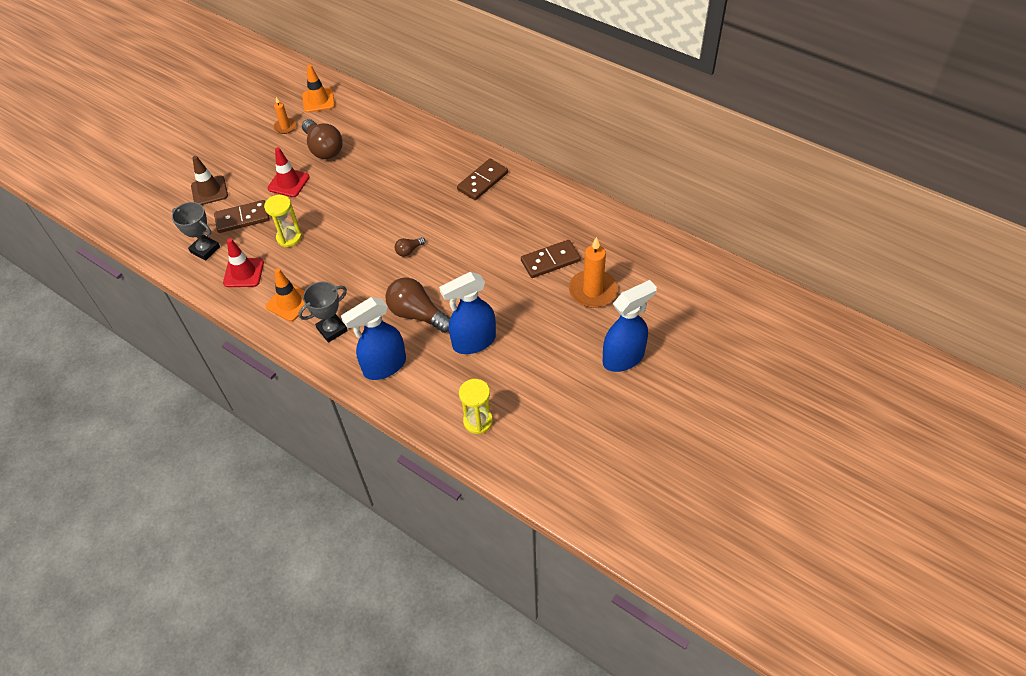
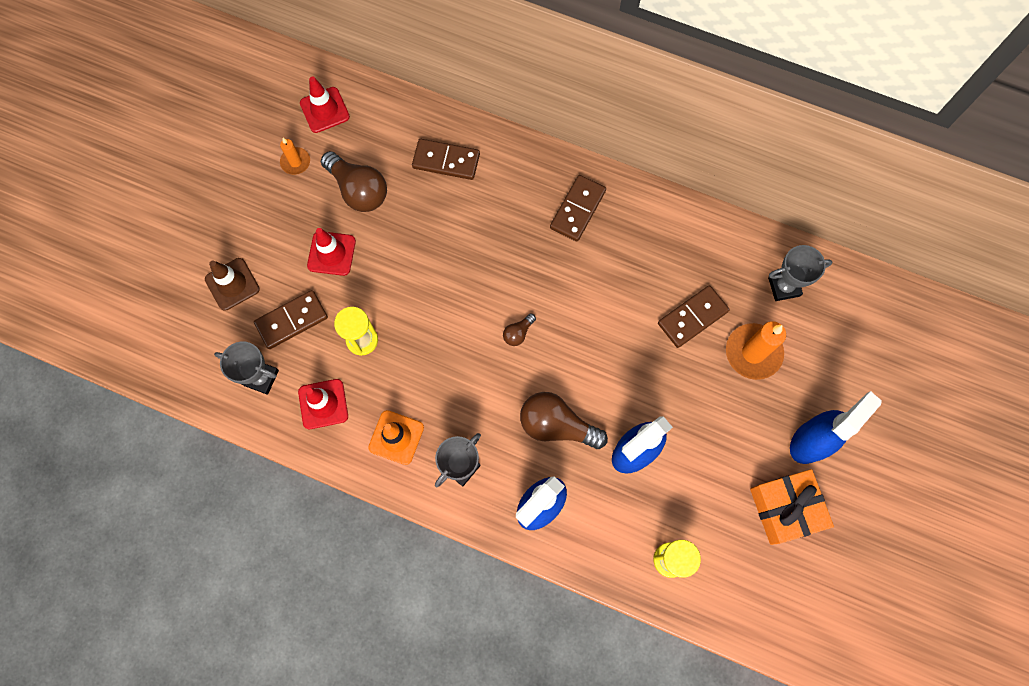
camera: 15 degrees left, 20 degrees up
(318, 100) = (324, 110): orange traffic cone -> red traffic cone
(394, 140) = (446, 161): none -> brown domino
(587, 401) = (785, 508): none -> orange gift
(631, 252) = (784, 287): none -> grey trophy

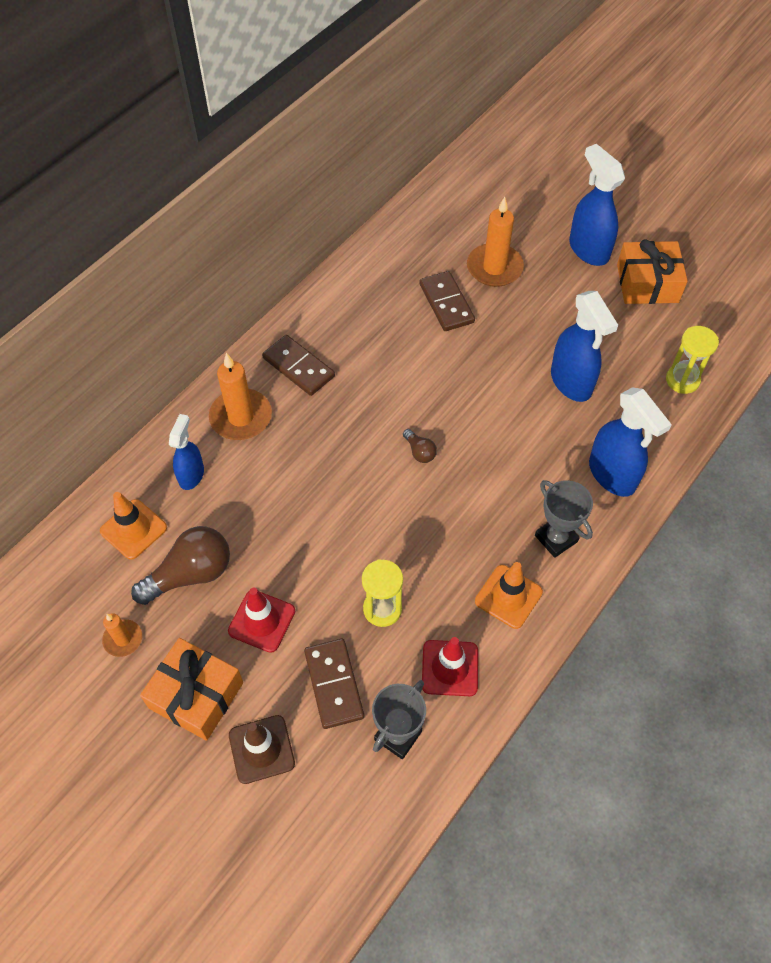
camera: 75 degrees left, 15 degrees down
(263, 226) = (196, 695): none -> orange gift
(324, 110) = (66, 591): red traffic cone -> none
(386, 136) = (133, 529): none -> orange traffic cone
(446, 161) = (191, 475): brown domino -> blue spray bottle
(512, 179) = (241, 417): none -> orange candle
(556, 425) = (529, 441): brown light bulb -> none
(784, 287) = (436, 230): grey trophy -> none

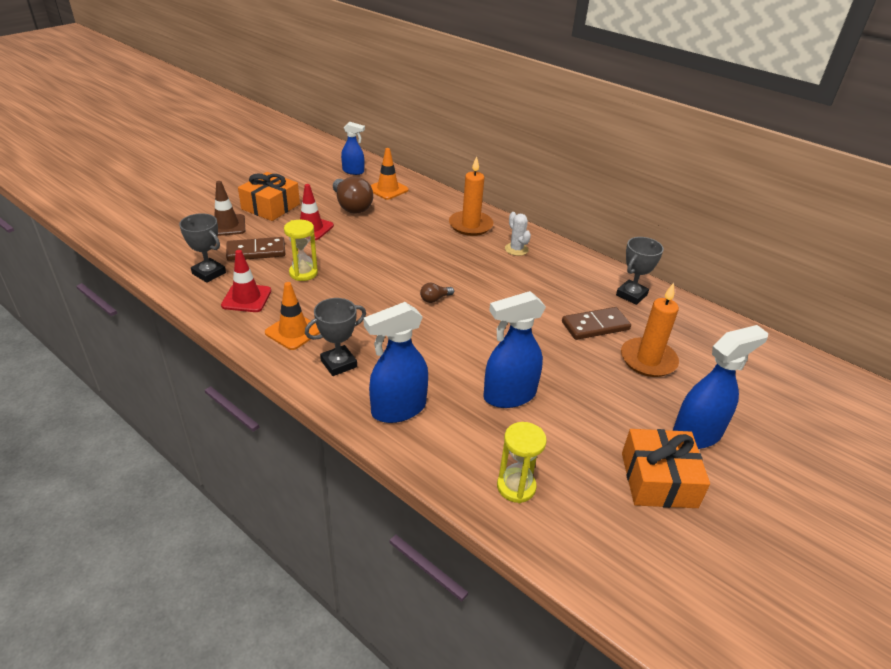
camera: 90 degrees right, 20 degrees down
(123, 639) = (315, 186): orange candle -> none
(191, 475) = (425, 207): blue spray bottle -> blue spray bottle (353, 171)
(298, 367) = (516, 249): brown domino -> white cactus
(384, 266) = (631, 295): none -> grey trophy

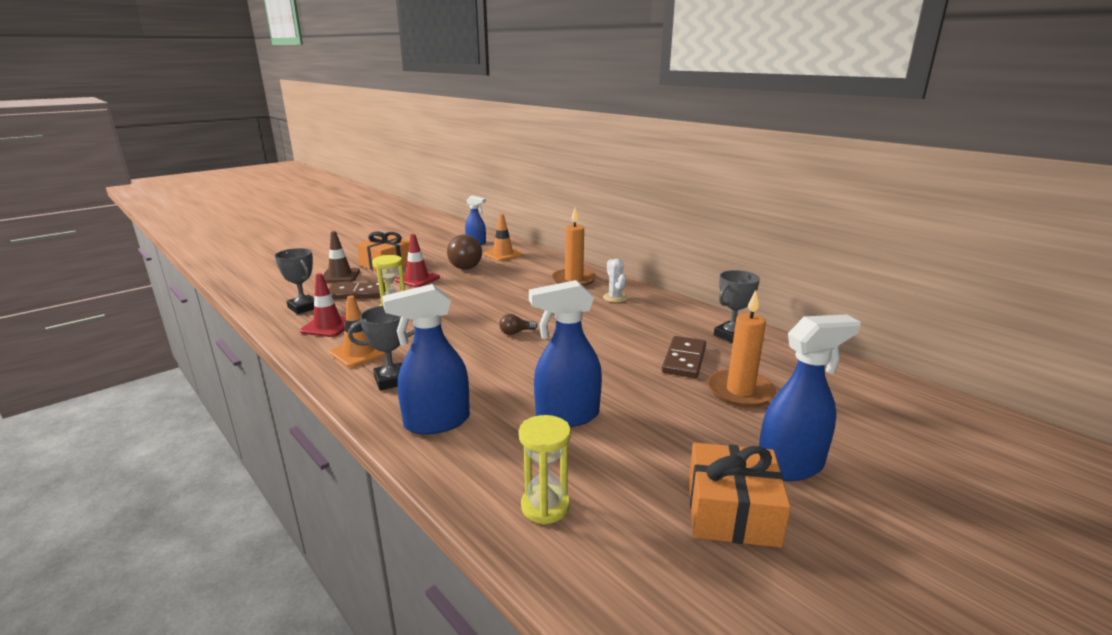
camera: 10 degrees right, 15 degrees down
(595, 326) = (684, 360): brown domino -> brown domino turned 60 degrees counterclockwise

